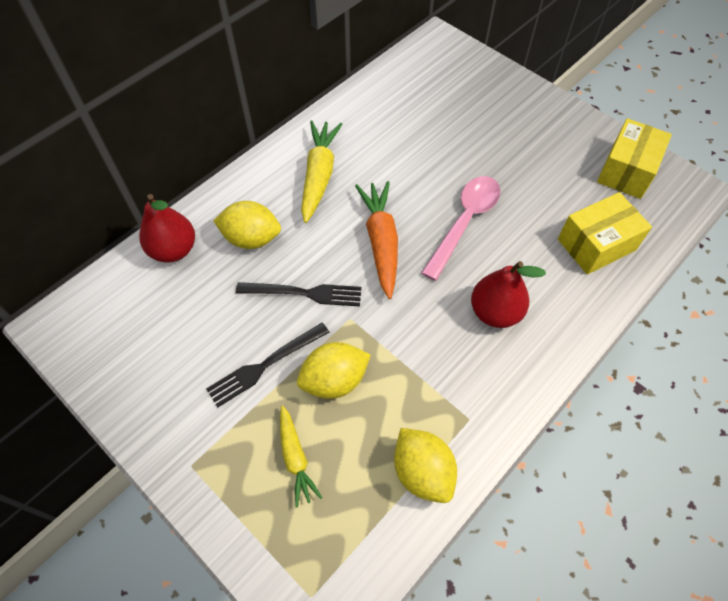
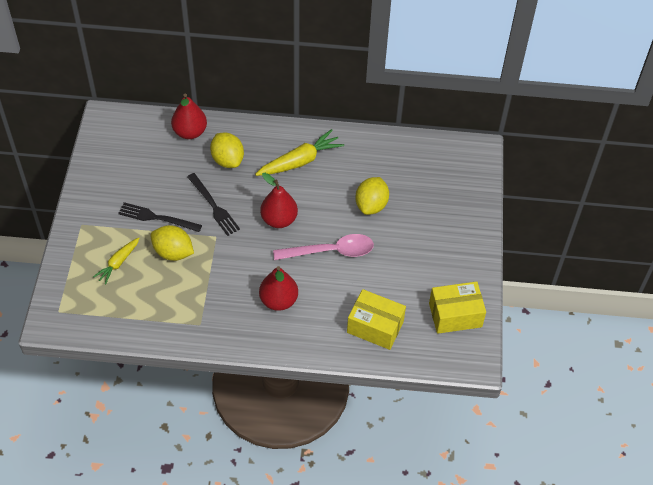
camera: 50 degrees right, 5 degrees down
(381, 242) = (279, 220): orange carrot -> red pear
(422, 472) = (153, 320): yellow lemon -> yellow lemon (371, 205)

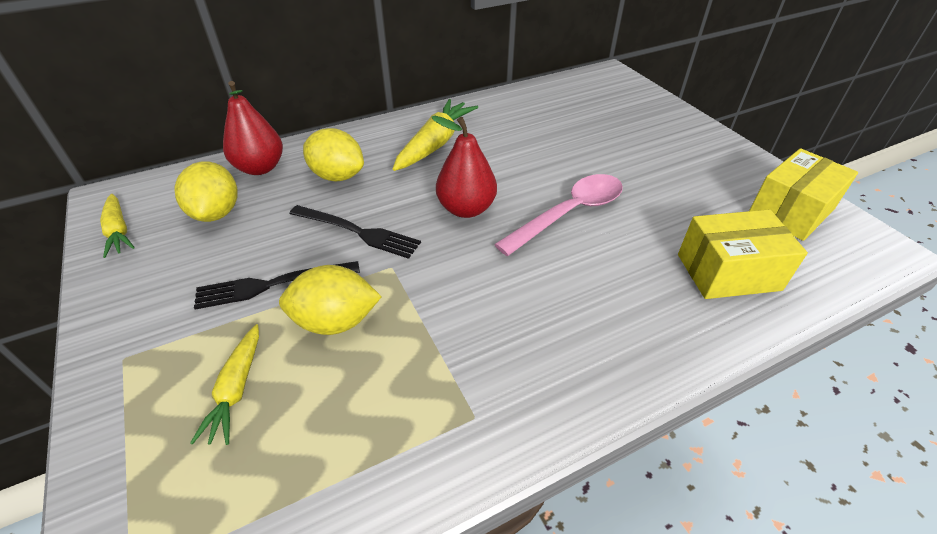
camera: 30 degrees left, 10 degrees down
(102, 146) = (119, 231): none -> yellow carrot
(278, 300) = (566, 307): red pear -> none
(371, 205) = (562, 150): yellow lemon -> yellow lemon (216, 213)

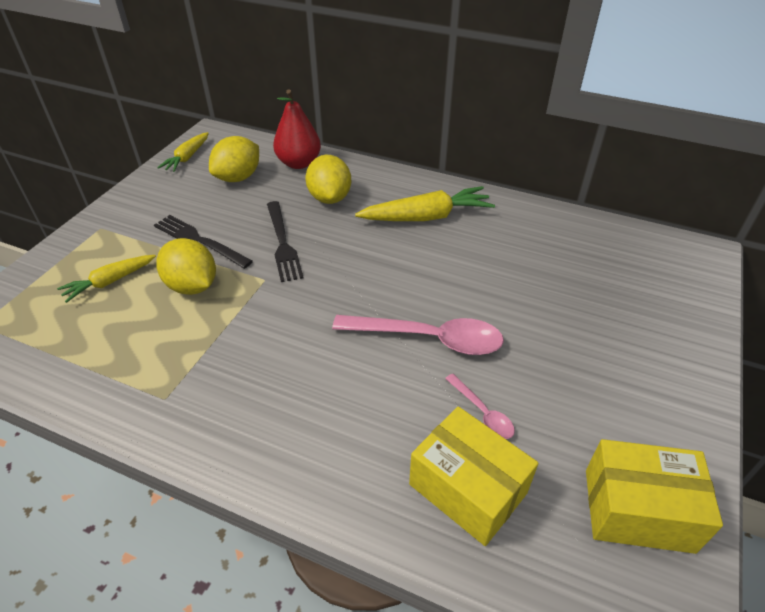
camera: 50 degrees right, 0 degrees up
(466, 209) = (366, 278): red pear -> none
(665, 228) = (483, 413): none -> pink spoon

